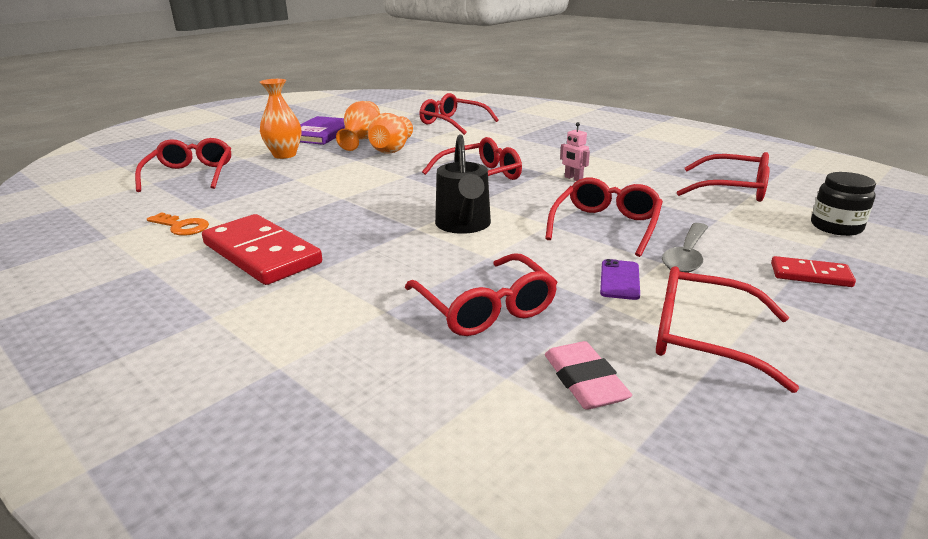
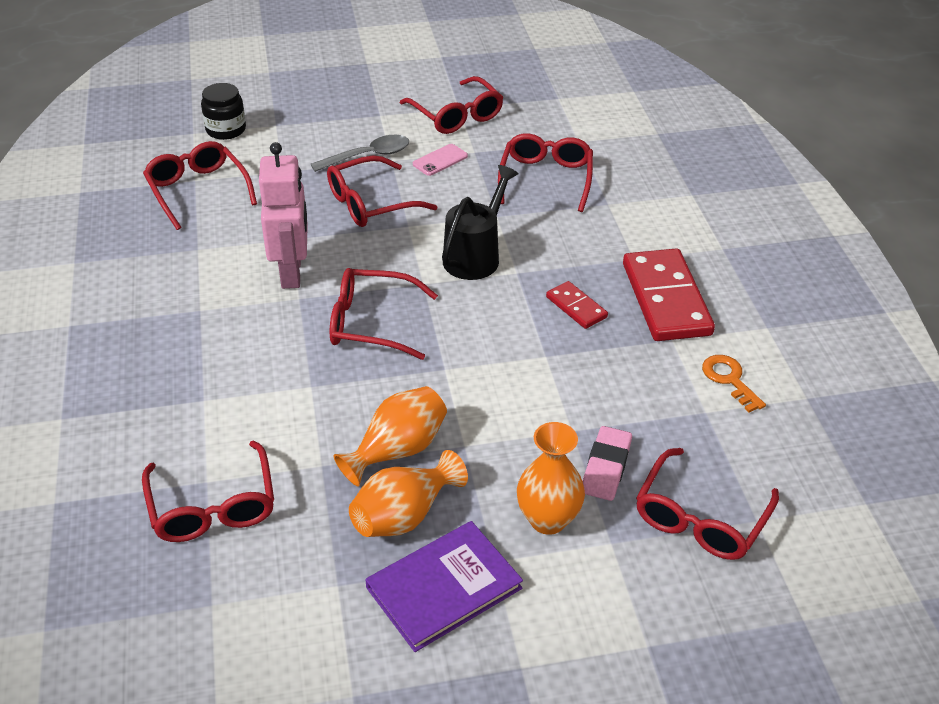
camera: 145 degrees left, 15 degrees up
(573, 178) = (292, 272): pink robot -> pink robot, size x2.23
(584, 381) = (544, 124): pink eraser -> pink eraser (606, 467)
(619, 280) = (440, 160): purple phone -> pink phone
(810, 275) = (328, 114): red domino -> red domino (576, 307)

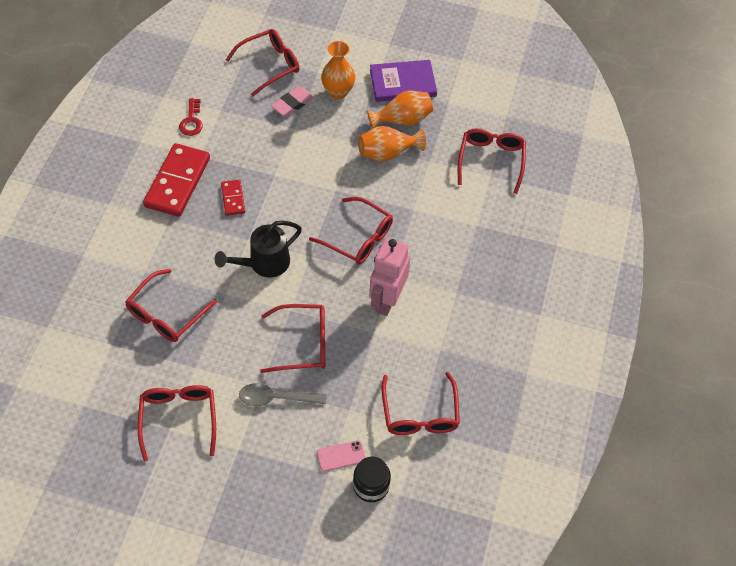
camera: 155 degrees left, 15 degrees up
(440, 160) = (226, 368): pink phone -> pink phone (341, 456)
(729, 380) = (191, 121): orange key -> red key

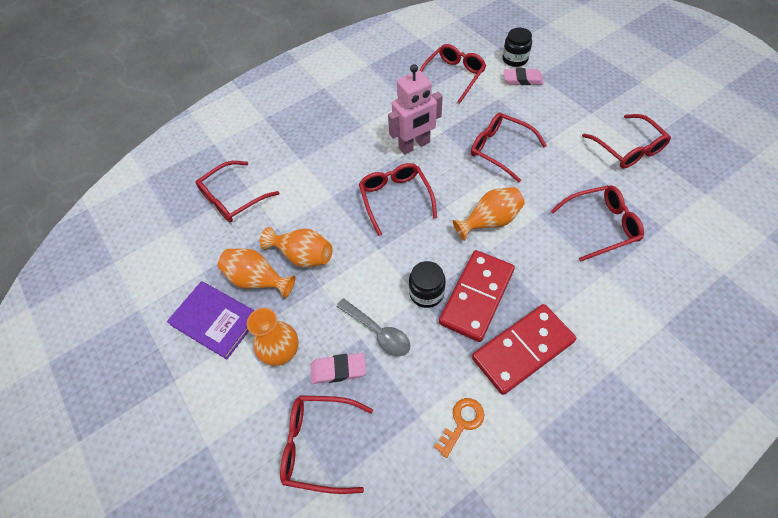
camera: 135 degrees left, 0 degrees up
(179, 419) = (627, 148): red glasses -> red glasses turned 60 degrees counterclockwise
(191, 121) = (462, 422): red key -> orange key
(233, 199) = (477, 297): red domino -> red domino, size x2.01
(263, 263) = (489, 221): black watering can -> orange vase
(272, 180) = (426, 293): none -> black jar
(276, 398) = (544, 127): grey spoon -> grey spoon (378, 332)
(341, 456) = (522, 80): pink phone -> pink eraser

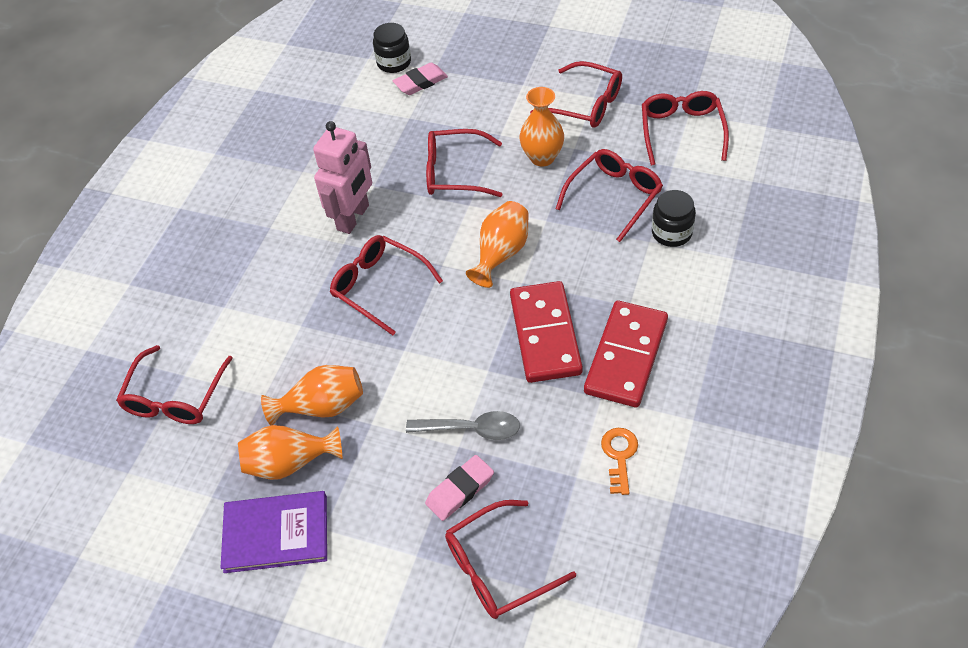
camera: 35 degrees left, 5 degrees down
(282, 353) = (385, 514): orange vase -> orange vase (542, 157)
(426, 293) = (491, 362): black jar -> black jar (671, 233)
(453, 77) = (336, 117): red glasses -> red glasses (682, 132)

